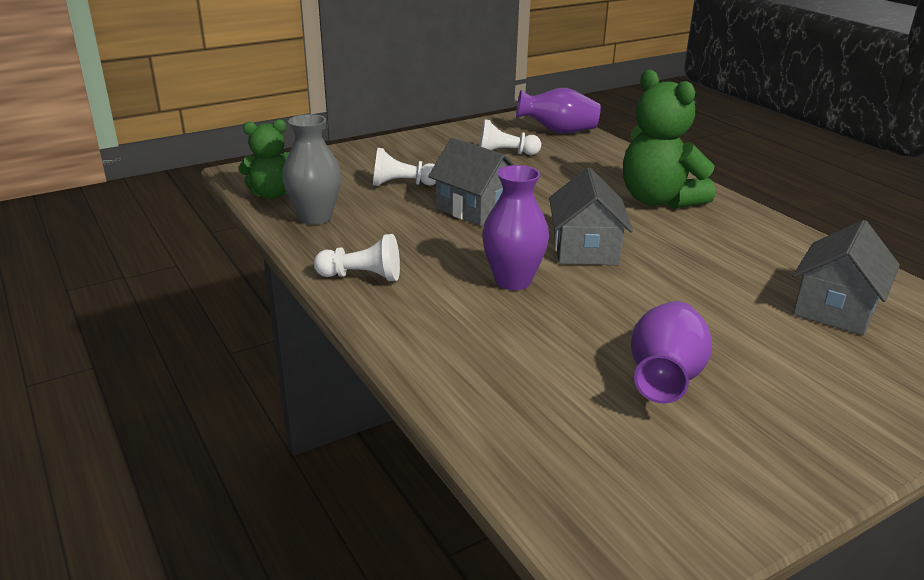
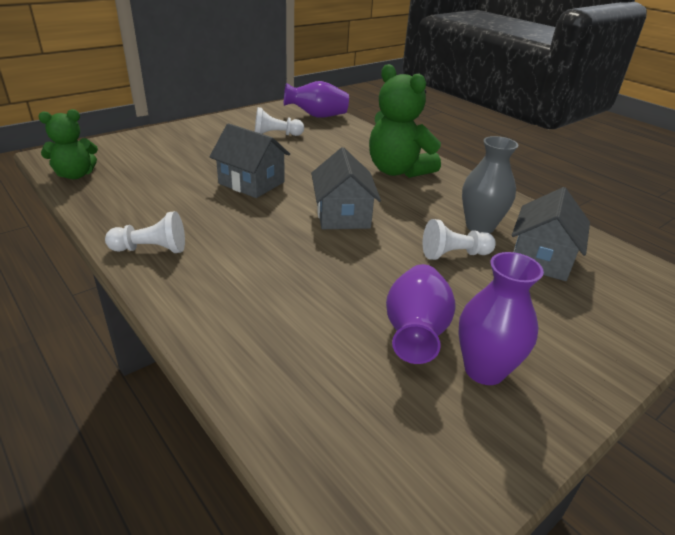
camera: 10 degrees left, 5 degrees up
(315, 217) = (112, 195): grey vase -> grey vase (480, 227)
(402, 184) = (190, 163): white pawn -> white pawn (454, 254)
(513, 281) = (283, 247): purple vase -> purple vase (484, 370)

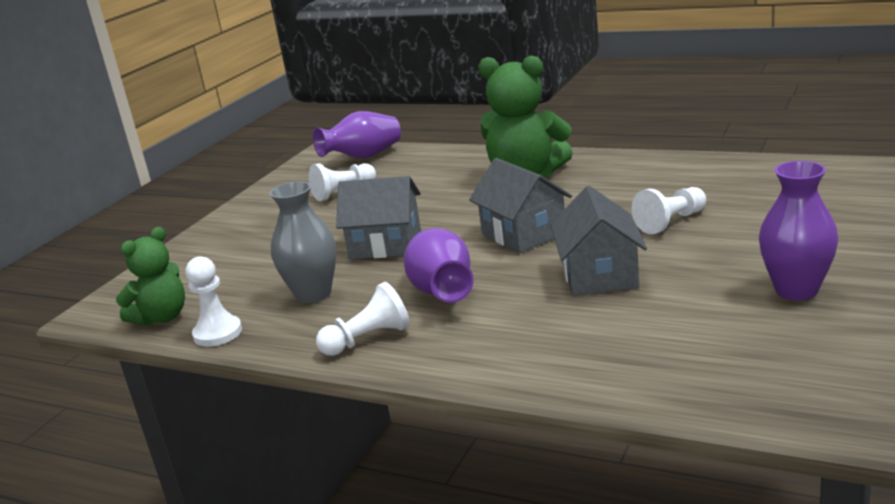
camera: 20 degrees left, 10 degrees down
(85, 200) = (218, 333): none -> white pawn
(415, 332) = (710, 291): purple vase -> purple vase (442, 292)
(480, 227) = (666, 191): grey vase -> grey vase (313, 294)
(541, 258) = (750, 194): grey house -> grey house (599, 275)

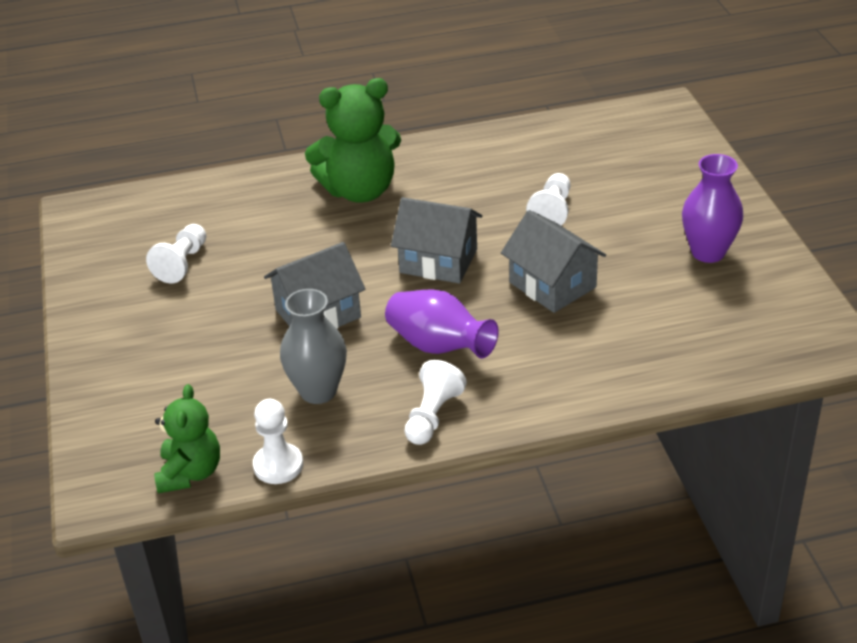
camera: 40 degrees left, 15 degrees up
(363, 157) = (141, 210): purple vase -> none

